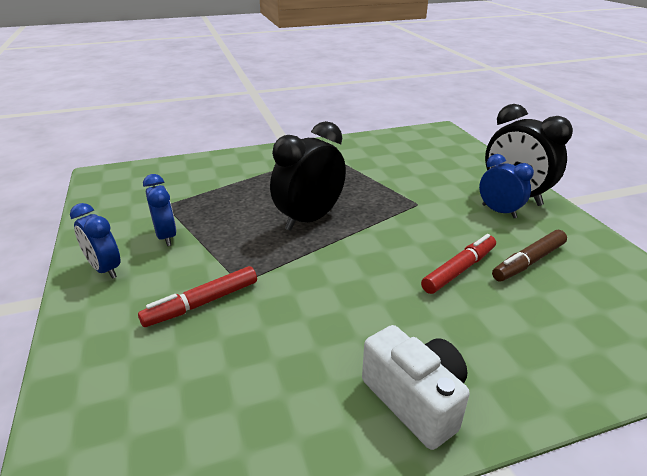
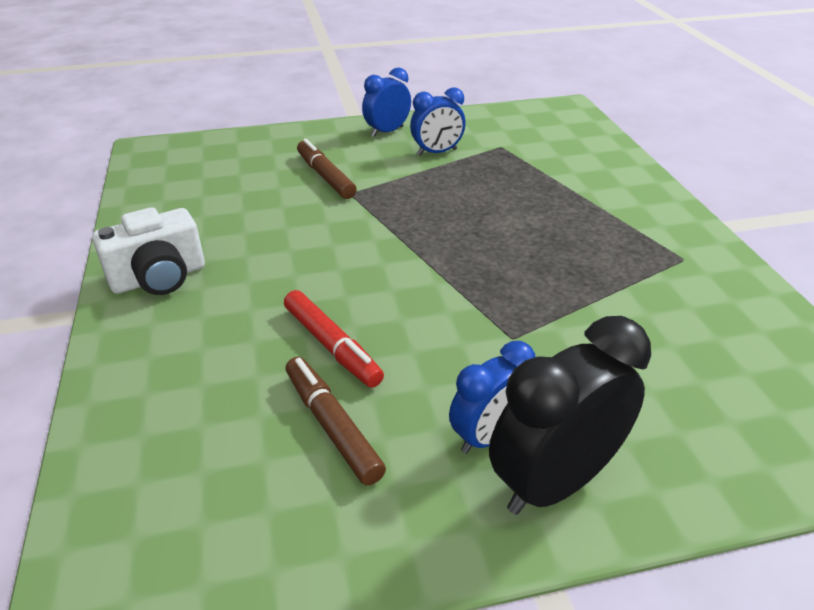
camera: 95 degrees right, 5 degrees up
(202, 303) = (325, 176): red marker -> brown marker
(309, 219) = (468, 236): black clock -> none

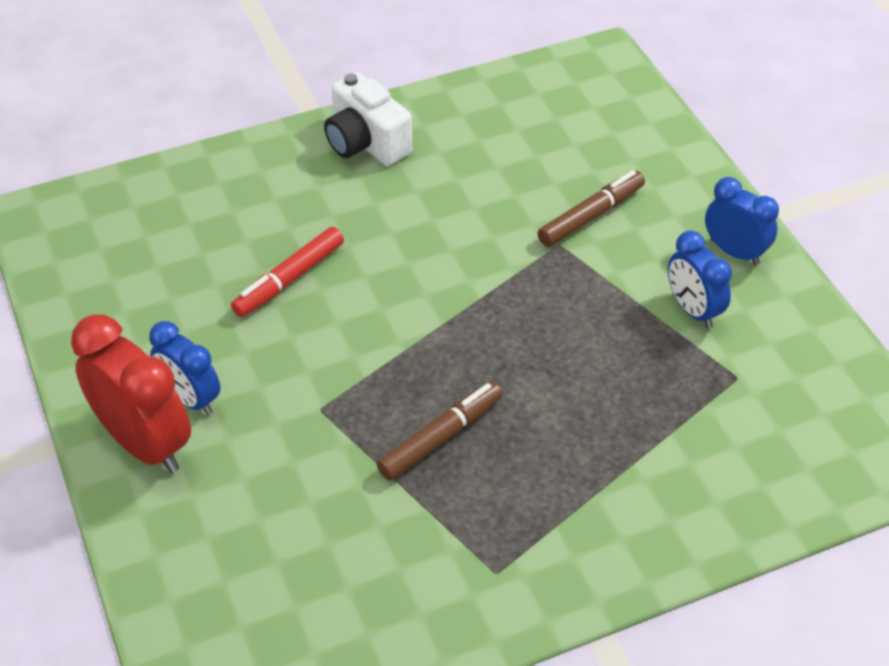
camera: 80 degrees right, 10 degrees up
(332, 426) = (194, 298): brown marker -> brown marker (441, 437)
(554, 482) = (145, 444): black clock -> red clock

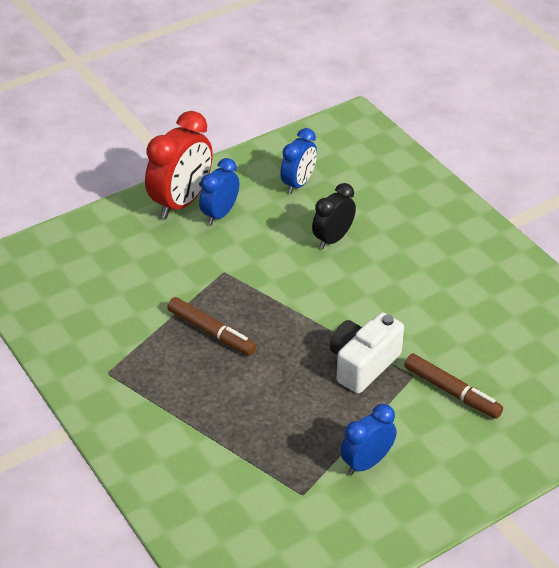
camera: 80 degrees right, 5 degrees down
(289, 279) = (333, 239): red marker -> black clock
(366, 143) = (484, 255): white camera -> white camera (363, 364)
(734, 252) = (441, 487): blue clock -> blue clock (298, 183)

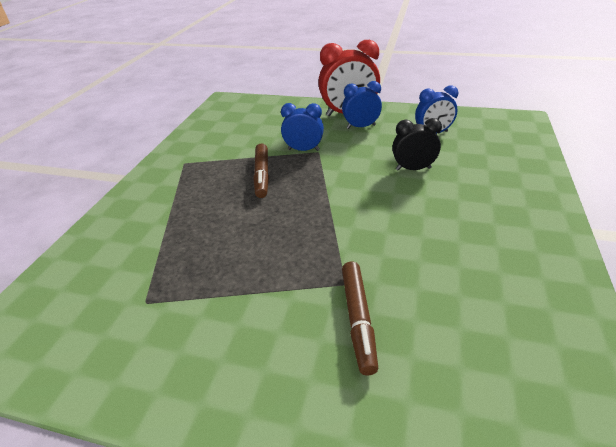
camera: 50 degrees right, 5 degrees down
(363, 364) = (320, 250): white camera -> none
(366, 463) = (215, 318): blue clock -> blue clock (303, 150)

